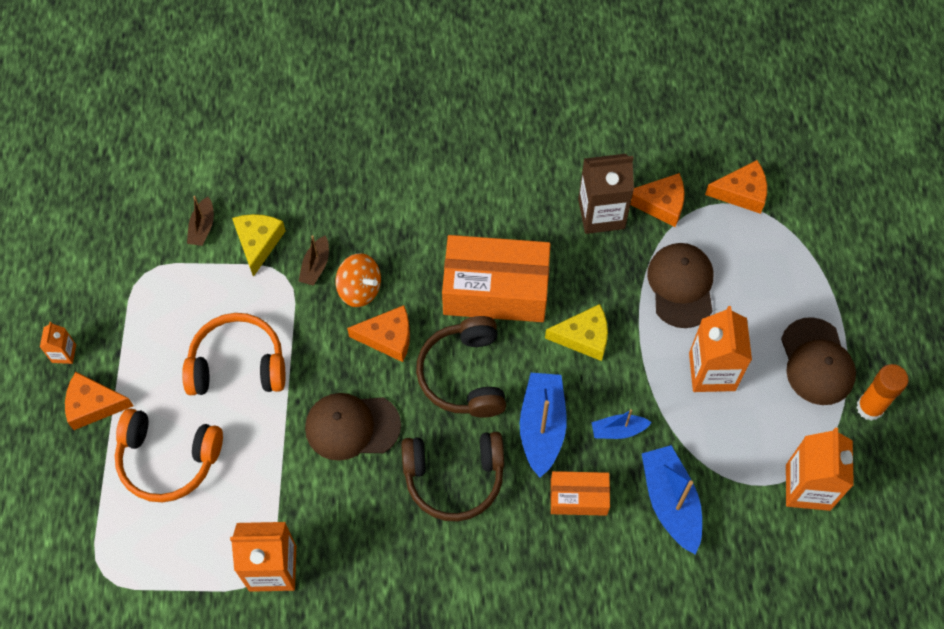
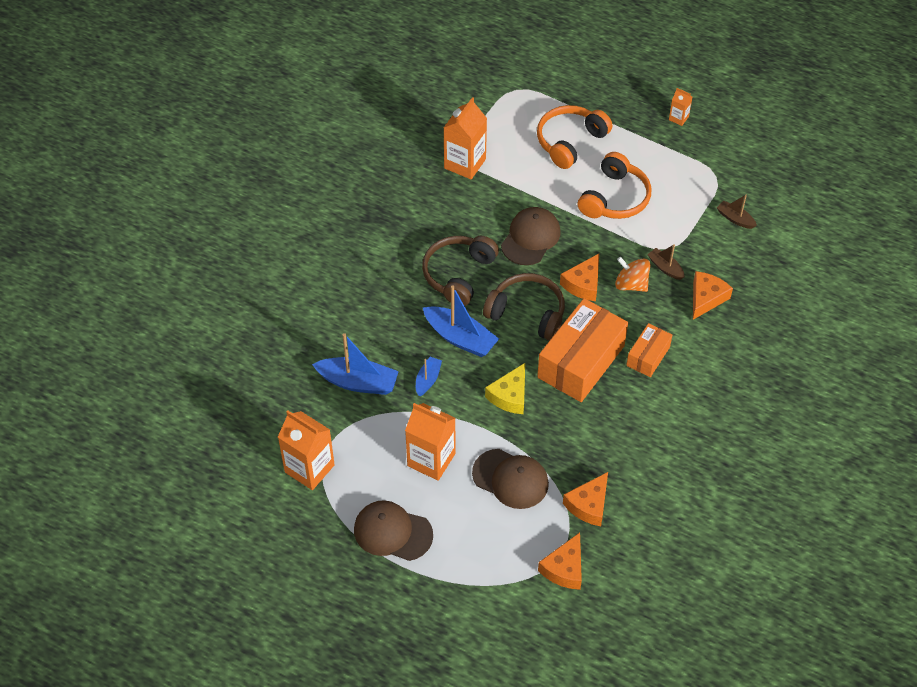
camera: 120 degrees right, 10 degrees down
(93, 405) = (632, 120): orange cheese -> orange cheese (706, 298)
(258, 243) = (704, 244): yellow cheese -> none
(360, 289) = (631, 284): orange spinning top -> orange spinning top turned 60 degrees clockwise
(578, 497) = (398, 333): orange box -> orange box (648, 356)
(601, 214) = (604, 460): brown carton -> none
(869, 407) = (335, 545): orange glue stick -> none

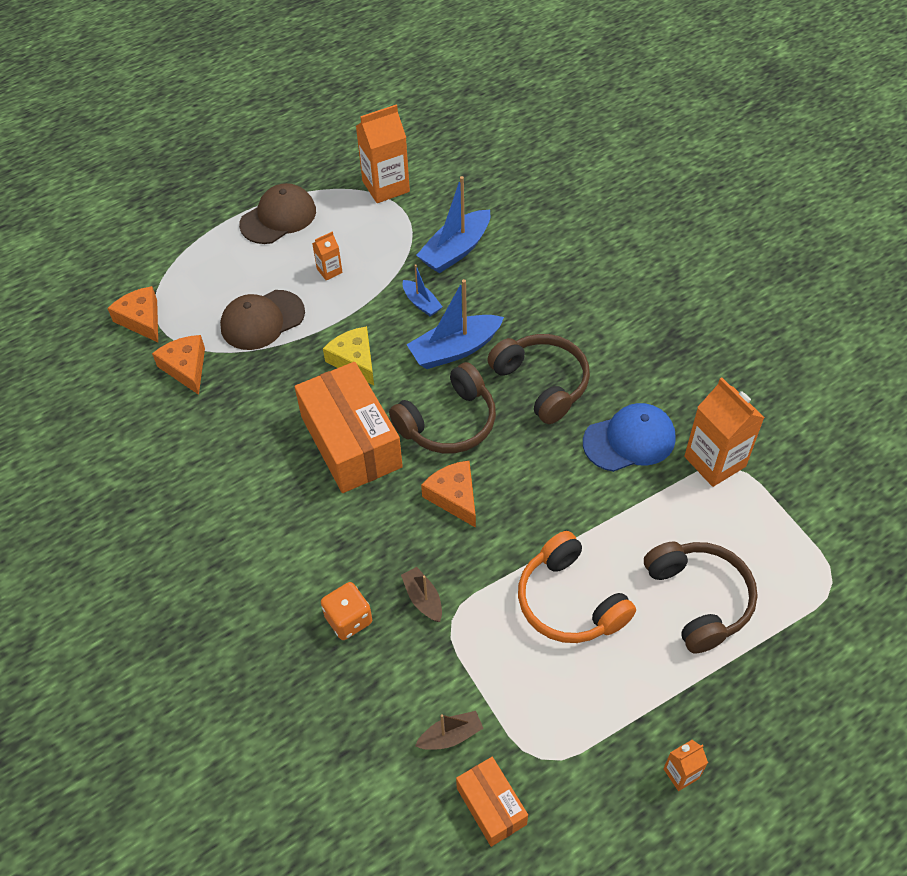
camera: 120 degrees right, 0 degrees up
(431, 460) = (329, 271): orange carton -> orange carton, size x0.50
(476, 211) = (629, 440): none -> blue cap
(530, 238) = (555, 476): brown cap -> none
(570, 141) = (699, 599): orange headphones -> brown headphones
(631, 284) = (422, 547): orange spinning top -> none
(648, 356) = (312, 510): orange box -> orange box (491, 806)
(665, 268) = (423, 599): brown boat -> brown boat turned 105 degrees counterclockwise
(706, 298) = (348, 619): orange cheese -> orange dice

